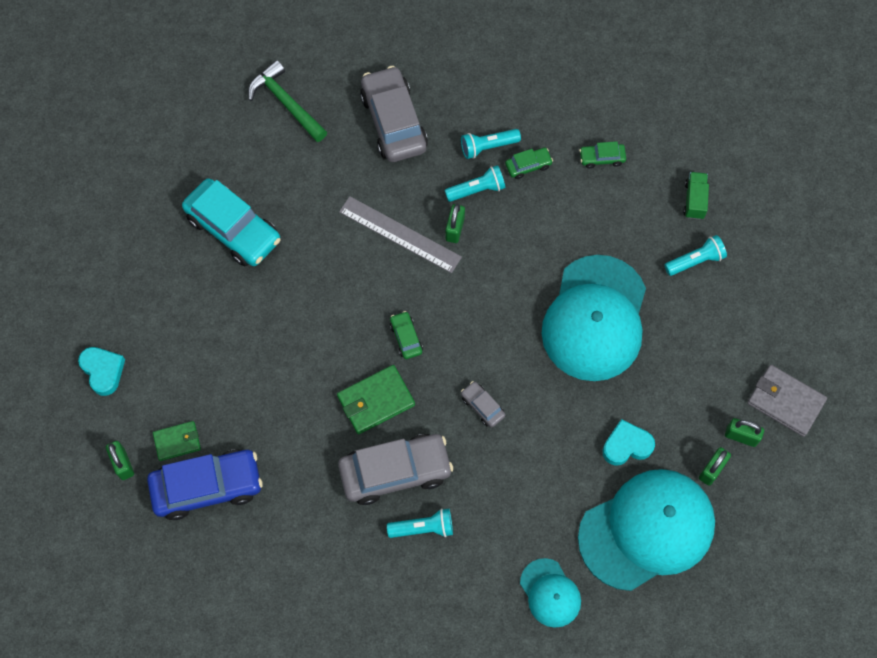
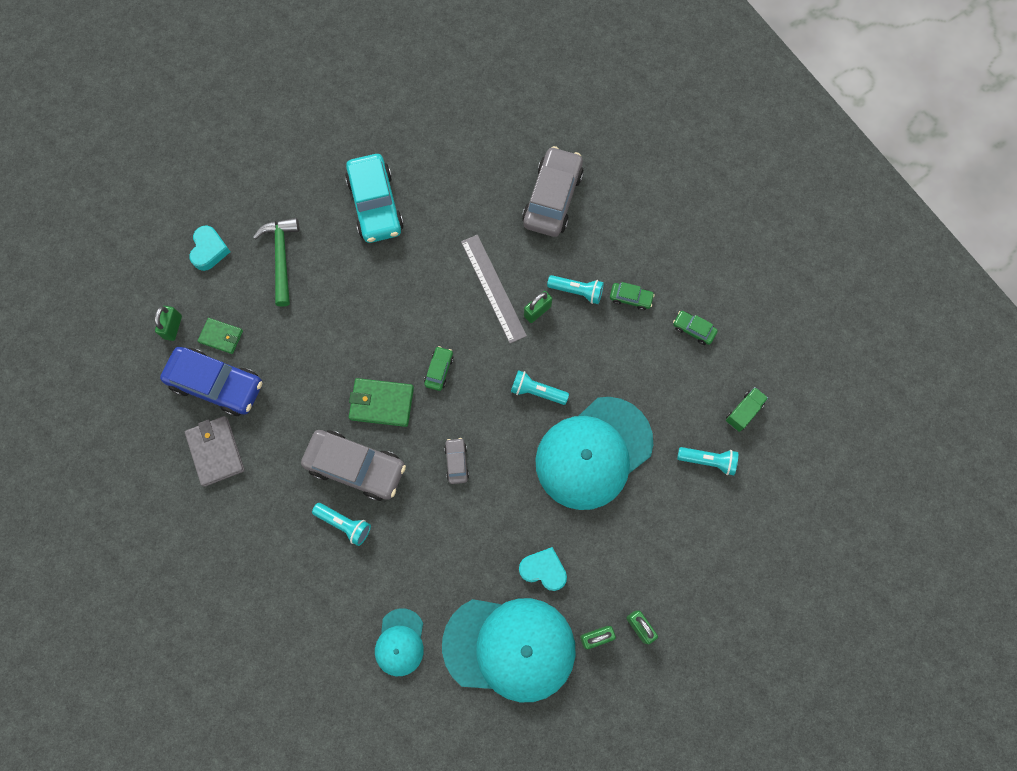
camera: 35 degrees right, 5 degrees up
(286, 103) = (483, 134): green hammer -> green hammer (281, 258)
(488, 147) = (610, 263): turquoise flashlight -> turquoise flashlight (537, 391)
(785, 402) = (696, 624): grey wallet -> grey wallet (216, 451)

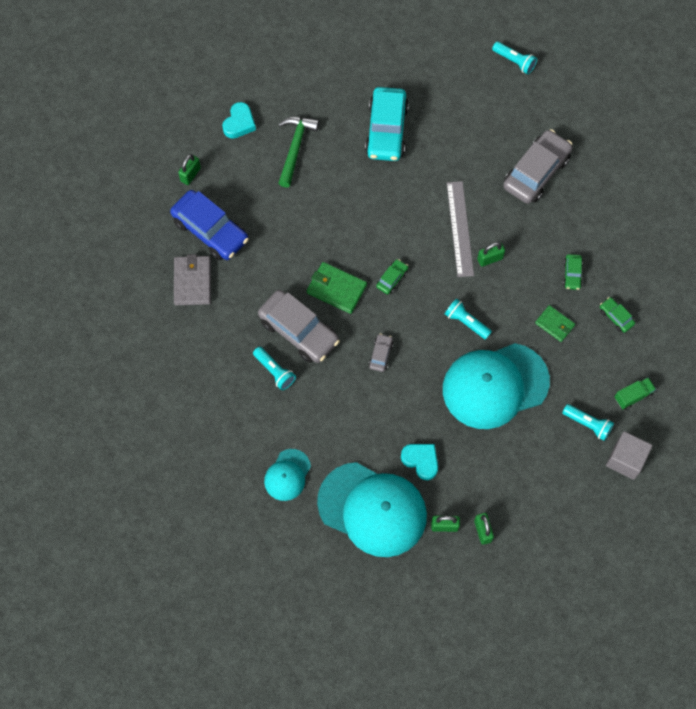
camera: 20 degrees right, 5 degrees down
(221, 336) = (226, 194): green wallet -> green wallet (554, 324)
(577, 291) = (529, 254): turquoise flashlight -> turquoise flashlight (514, 61)
(630, 298) = (572, 274): green car -> green car turned 60 degrees clockwise
(762, 486) = (625, 459): none -> grey cube

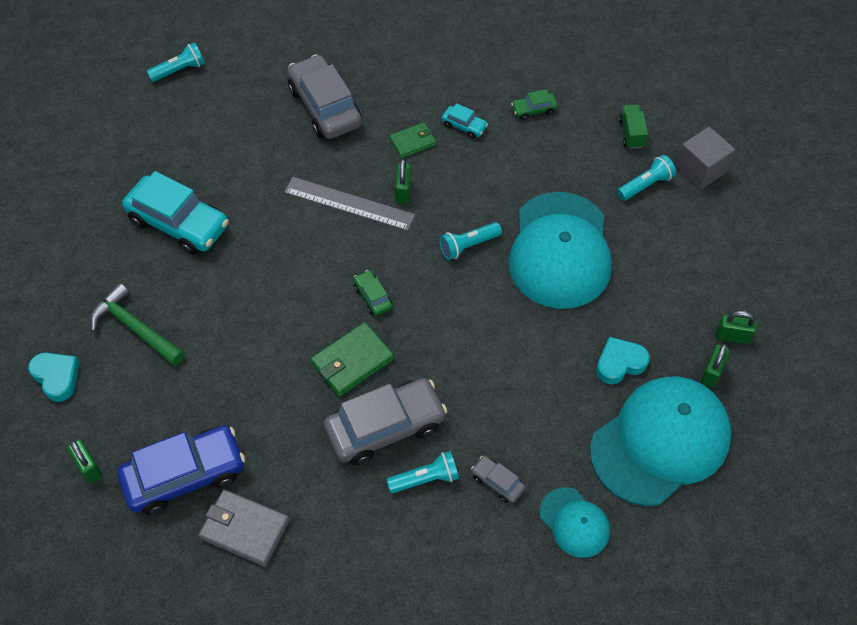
camera: 65 degrees left, 10 degrees down
(380, 355) = (464, 349): grey car -> grey car (497, 482)
(554, 324) = (514, 165): green wallet -> green wallet (413, 142)
(572, 274) = (464, 126): green car -> turquoise car

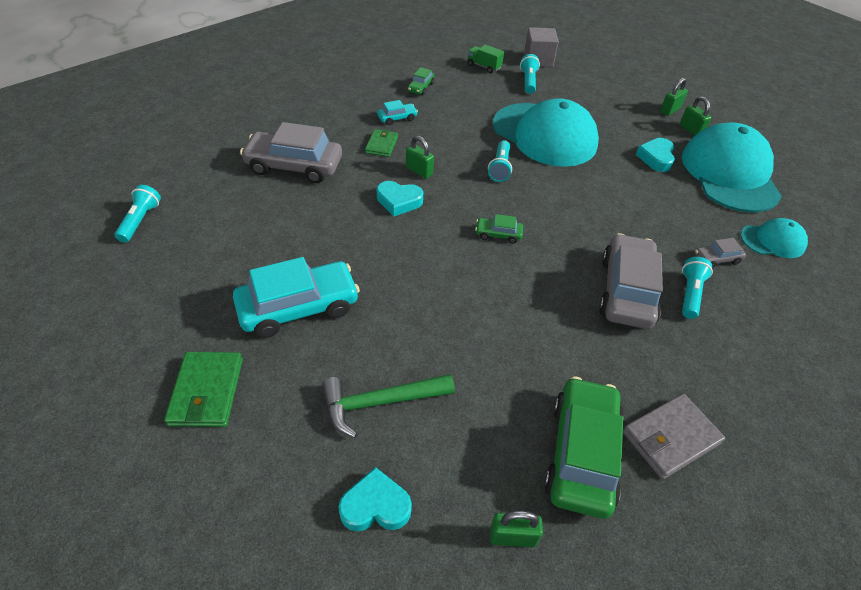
camera: 55 degrees left, 10 degrees down
(185, 475) = (581, 453): blue car -> green car
(349, 203) = (399, 201): grey ruler -> turquoise heart
(352, 361) = (548, 277): green wallet -> green wallet (207, 391)

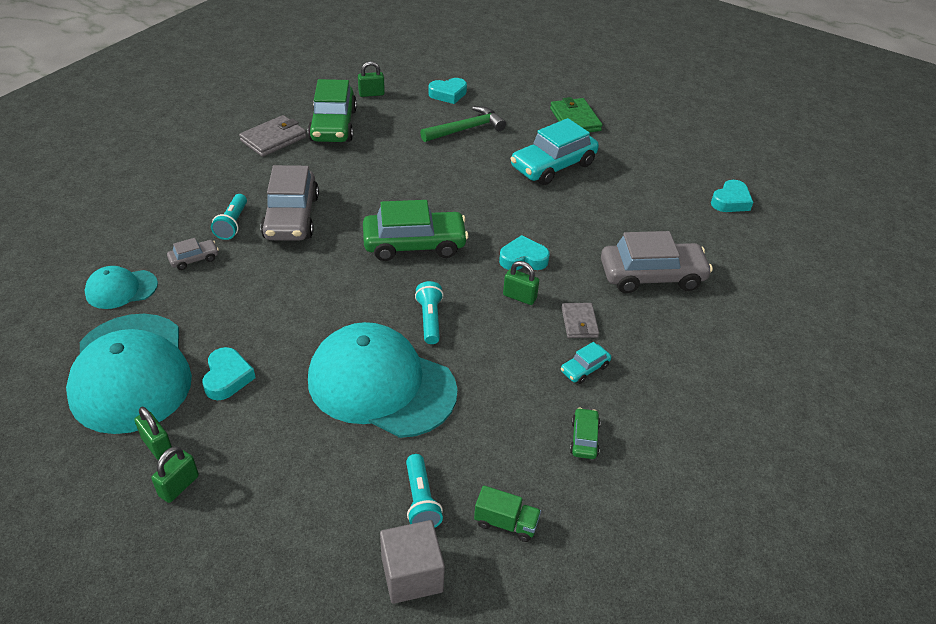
camera: 165 degrees right, 5 degrees down
(140, 221) = (730, 201): turquoise flashlight -> turquoise heart
(381, 145) = (579, 322): green wallet -> grey wallet
(498, 234) = (414, 244): green car -> green car, size x2.20

